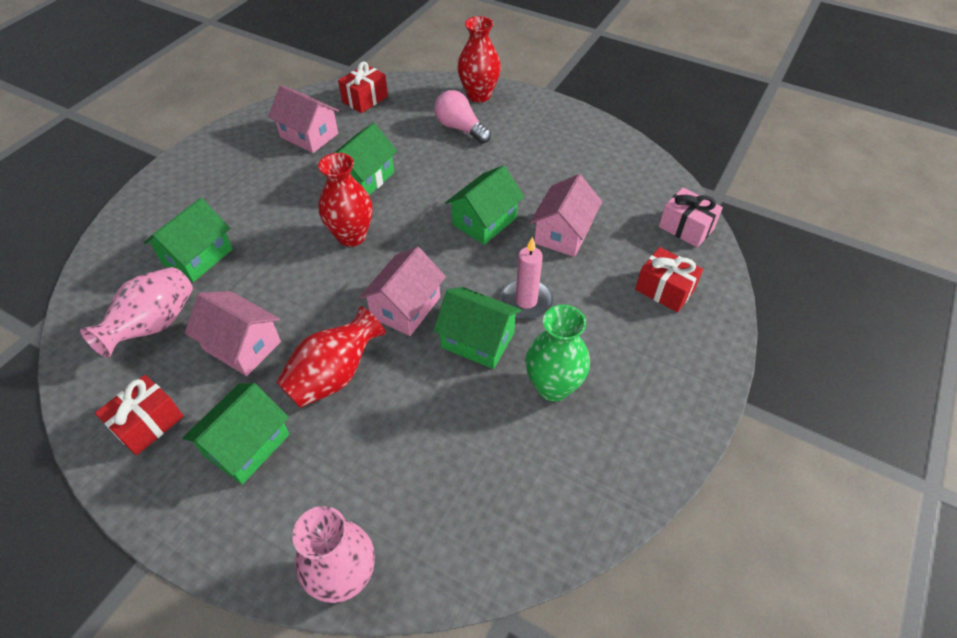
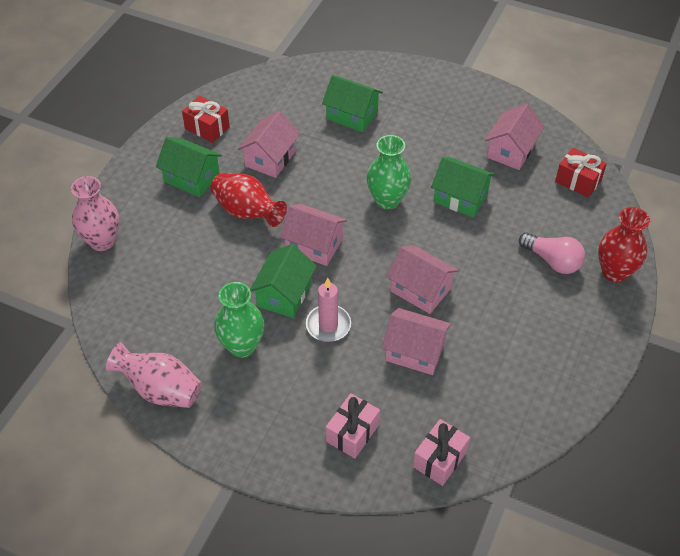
camera: 85 degrees right, 0 degrees up
(154, 325) = (285, 109): pink vase -> pink vase (160, 390)
(351, 236) = (387, 200): red vase -> green vase
(460, 128) = (552, 261): pink light bulb -> pink light bulb turned 90 degrees clockwise
(484, 221) = (420, 290): green house -> pink house
(664, 290) = (352, 433): red gift -> pink gift

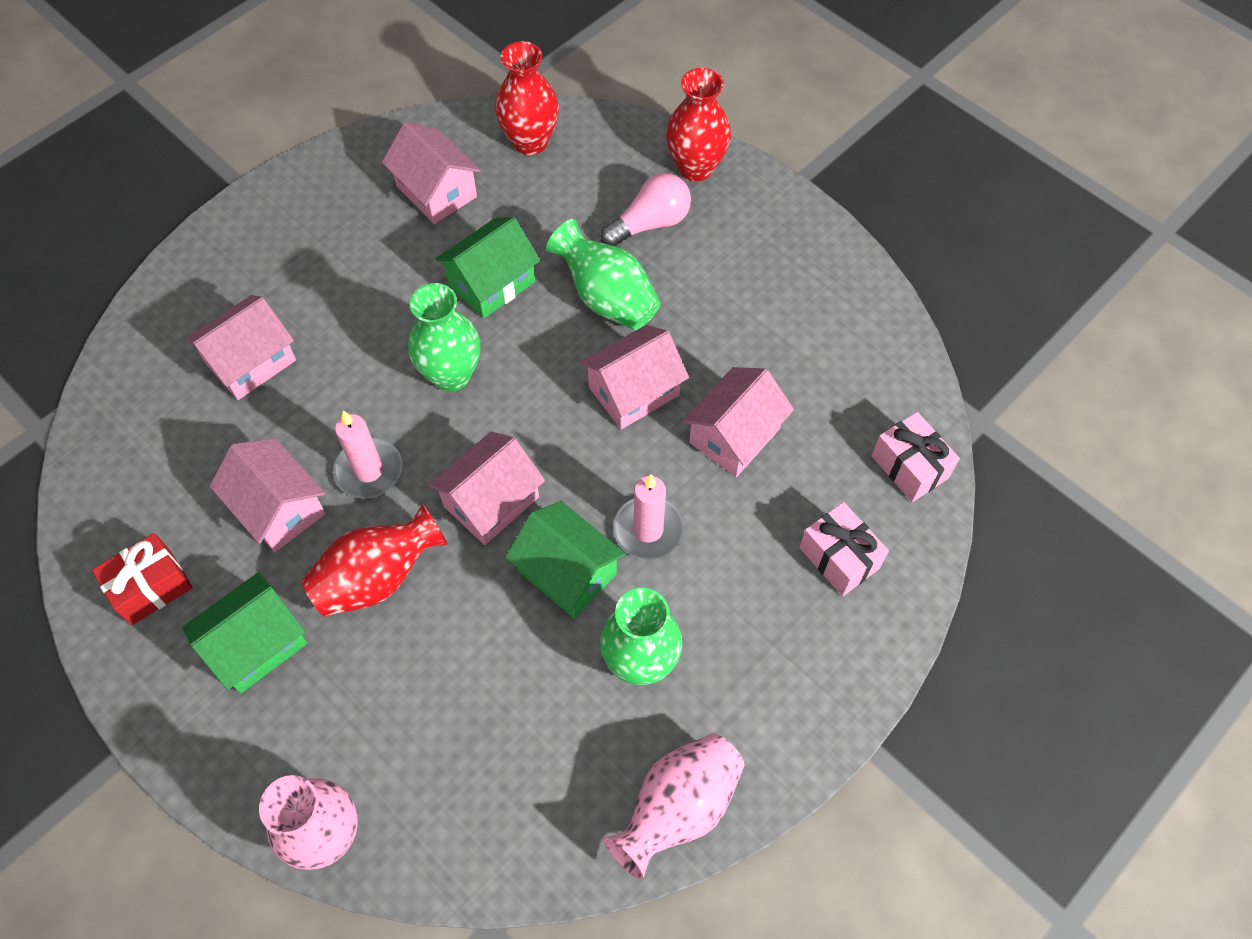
camera: 70 degrees left, 10 degrees up
(309, 186) = (369, 470): none -> pink candle
(352, 115) = (251, 362): green house -> pink house
(481, 256) = (606, 298): none -> green vase
(578, 181) = (530, 142): red gift -> red vase

